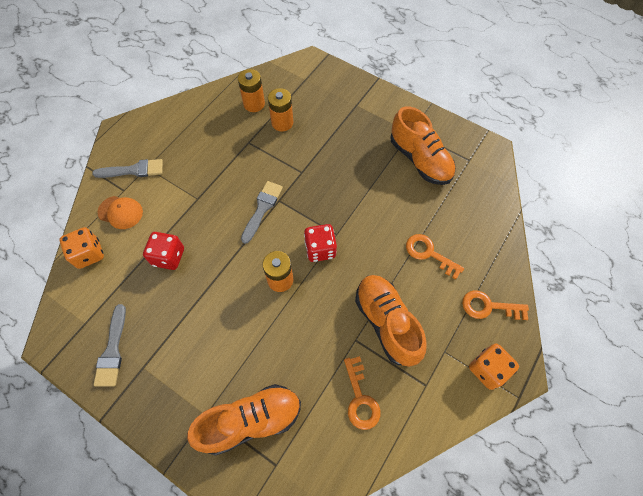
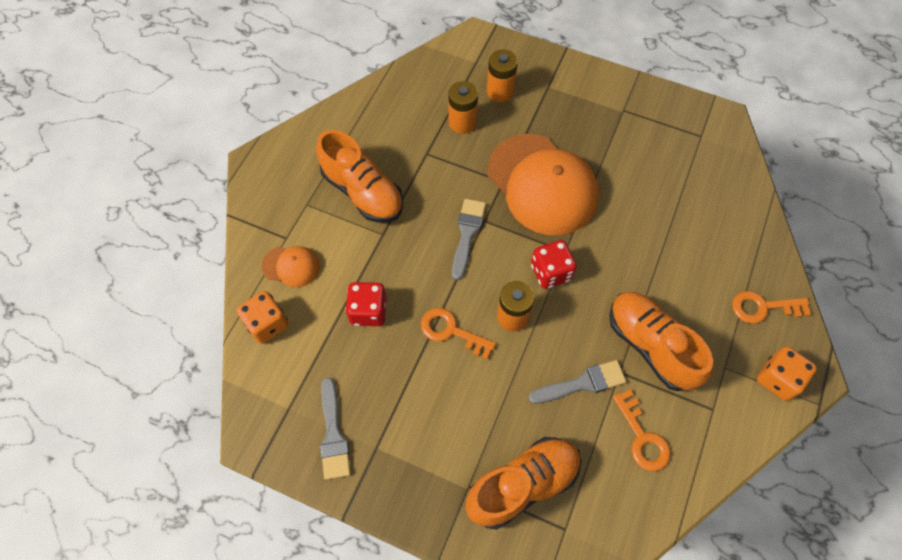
camera: 10 degrees left, 0 degrees up
(133, 170) = (291, 211): grey brush -> grey brush (582, 383)
(254, 104) = (420, 103): orange battery -> orange battery (500, 91)
(331, 179) = (542, 184): none -> orange cap
(420, 160) = (642, 144): orange shoe -> orange shoe (363, 192)
(429, 254) = (680, 257): orange key -> orange key (451, 331)

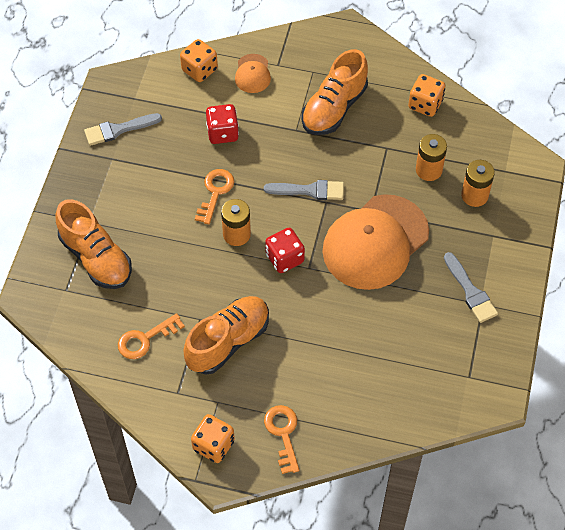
camera: 80 degrees right, 5 degrees down
(380, 110) = (425, 104): none -> orange dice
(582, 383) = (185, 291): grey brush -> grey brush (470, 291)

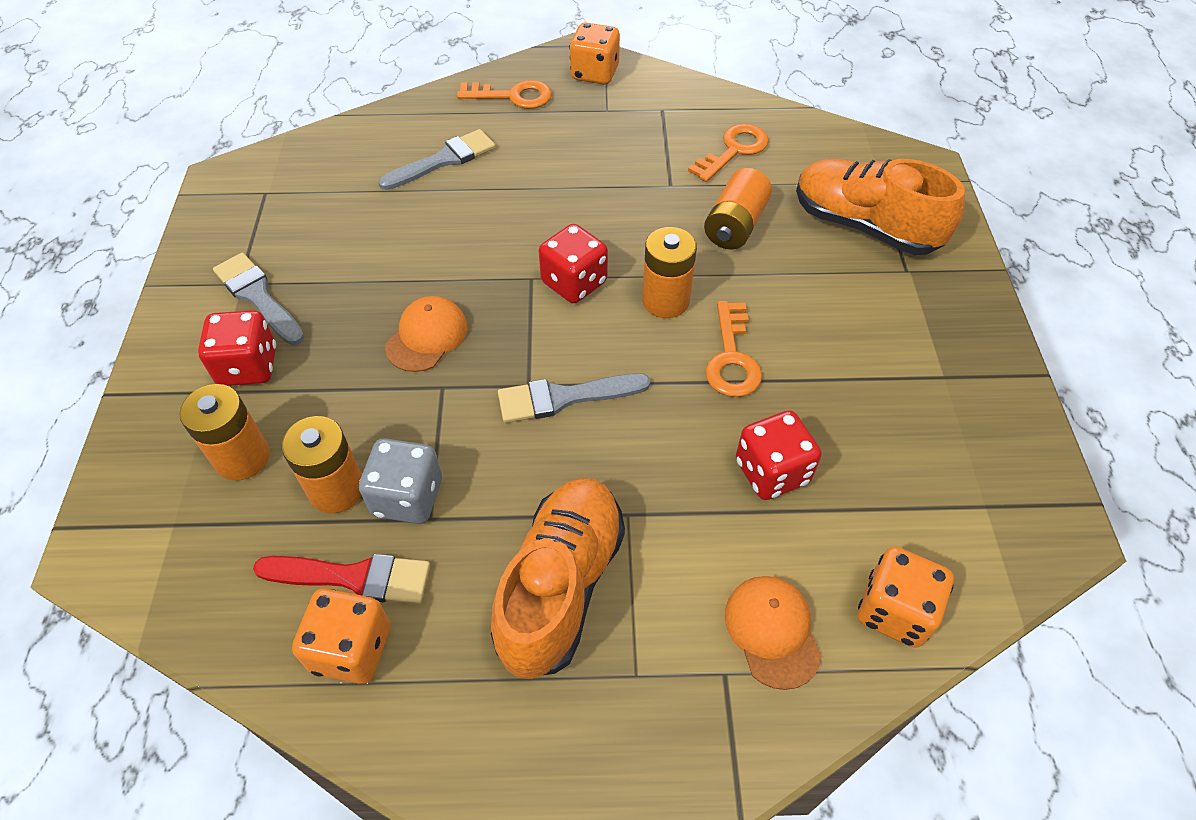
camera: 165 degrees right, 5 degrees down
(118, 130) = (970, 432): grey brush -> grey brush (443, 160)
(174, 277) = (735, 225): none -> orange battery
(228, 341) = (620, 168): orange shoe -> none
(283, 434) = (512, 96): orange key -> orange key turned 60 degrees counterclockwise
(375, 242) = (427, 336): orange cap -> orange cap, size x0.45
(395, 159) = (407, 497): none -> grey dice
(423, 130) = (354, 577): none -> red brush
(474, 246) = (248, 366): none -> red dice

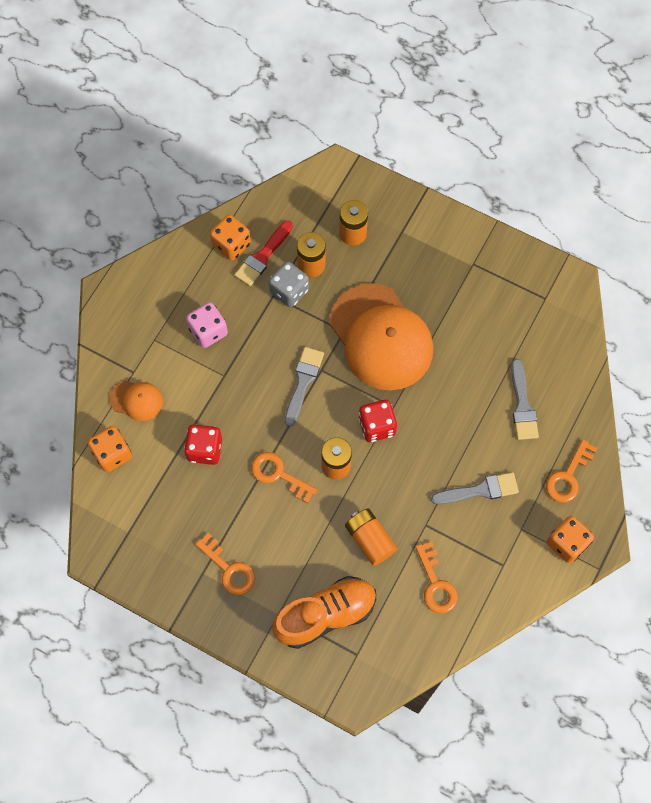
camera: 120 degrees right, 15 degrees up
(248, 366) = (409, 251): red dice -> none
(258, 296) = (457, 269): grey brush -> grey brush (480, 490)
(427, 336) = (381, 337): orange cap -> orange cap, size x2.24
(561, 586) = (208, 331): orange shoe -> pink dice
(909, 348) = (229, 569): none -> orange key

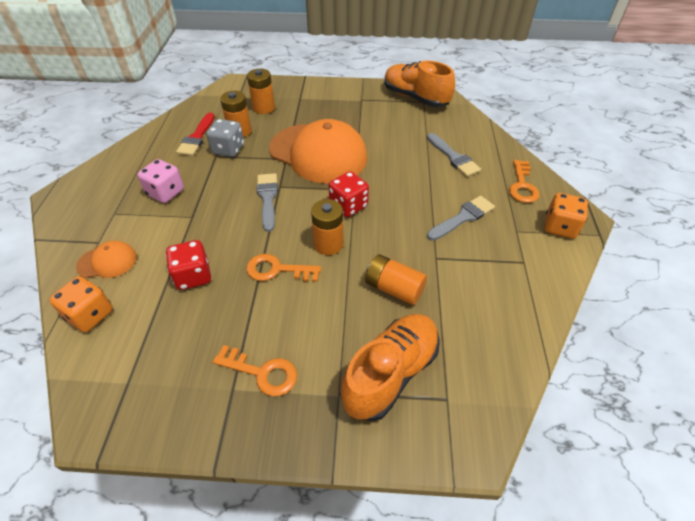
camera: 25 degrees left, 20 degrees down
(231, 245) = (167, 138): orange dice -> none
(436, 584) = (478, 299): orange key -> none
(539, 288) = (415, 98): none -> orange shoe

